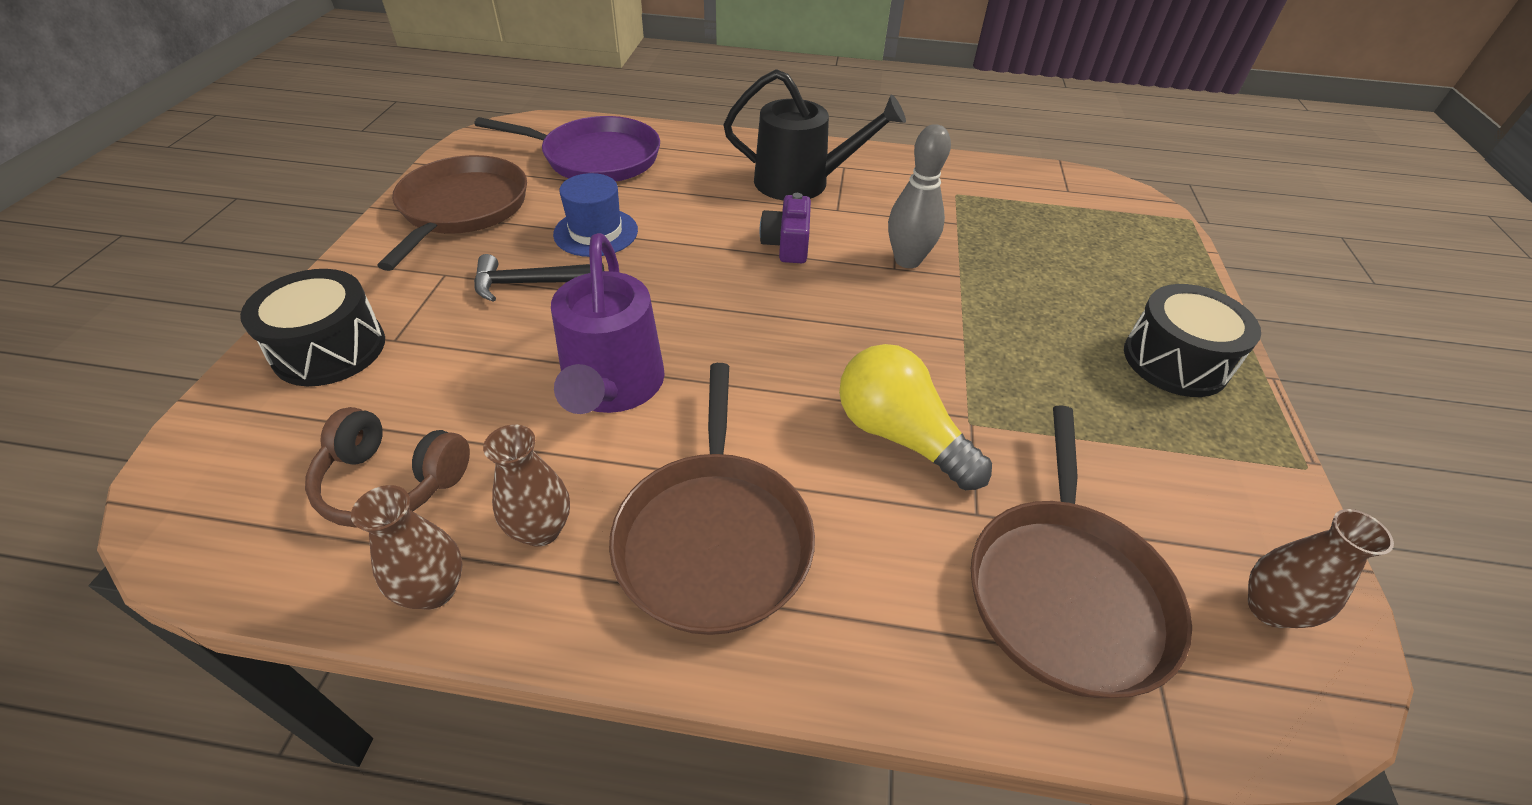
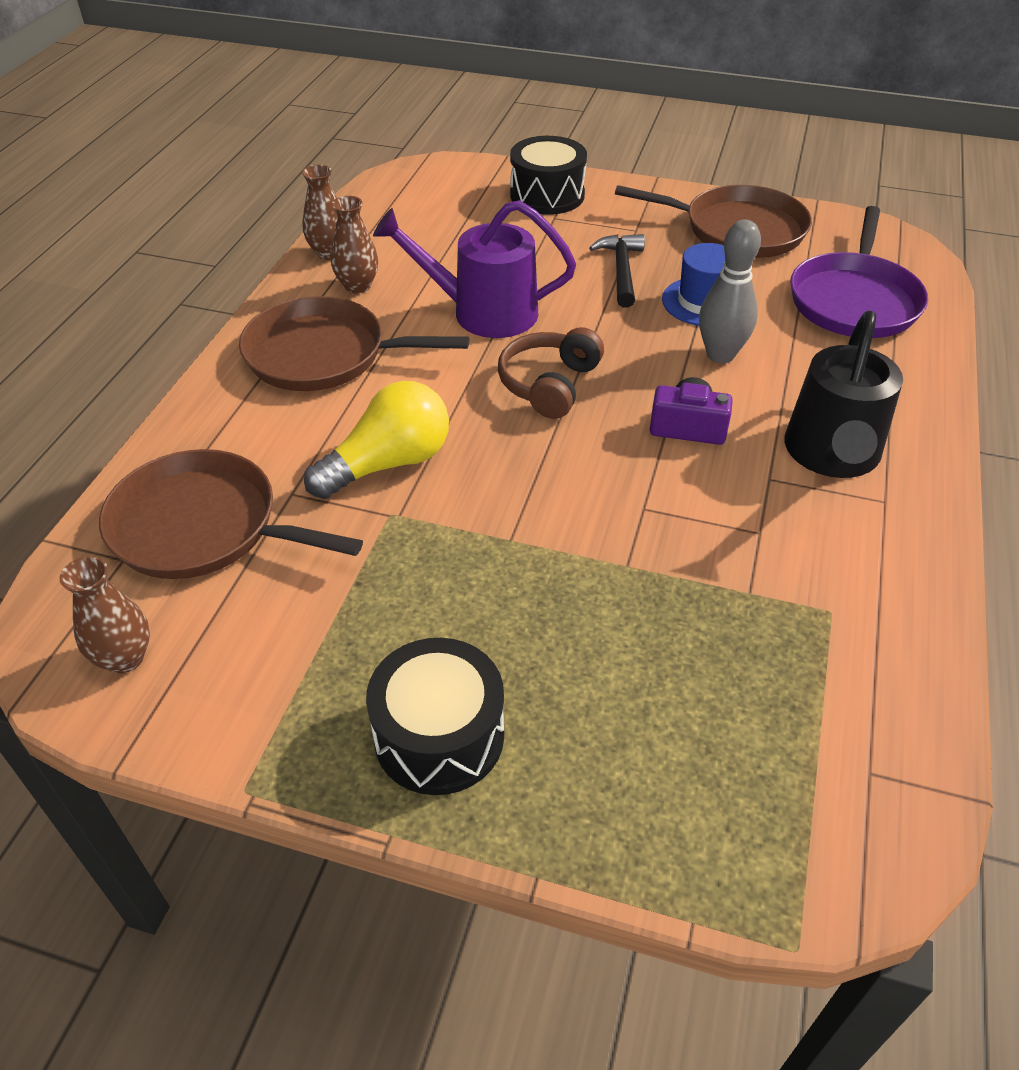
camera: 100 degrees right, 0 degrees up
(392, 482) = (415, 231): brown headphones -> brown headphones (550, 385)
(907, 260) = (658, 523): grey bowling pin -> grey bowling pin (720, 355)

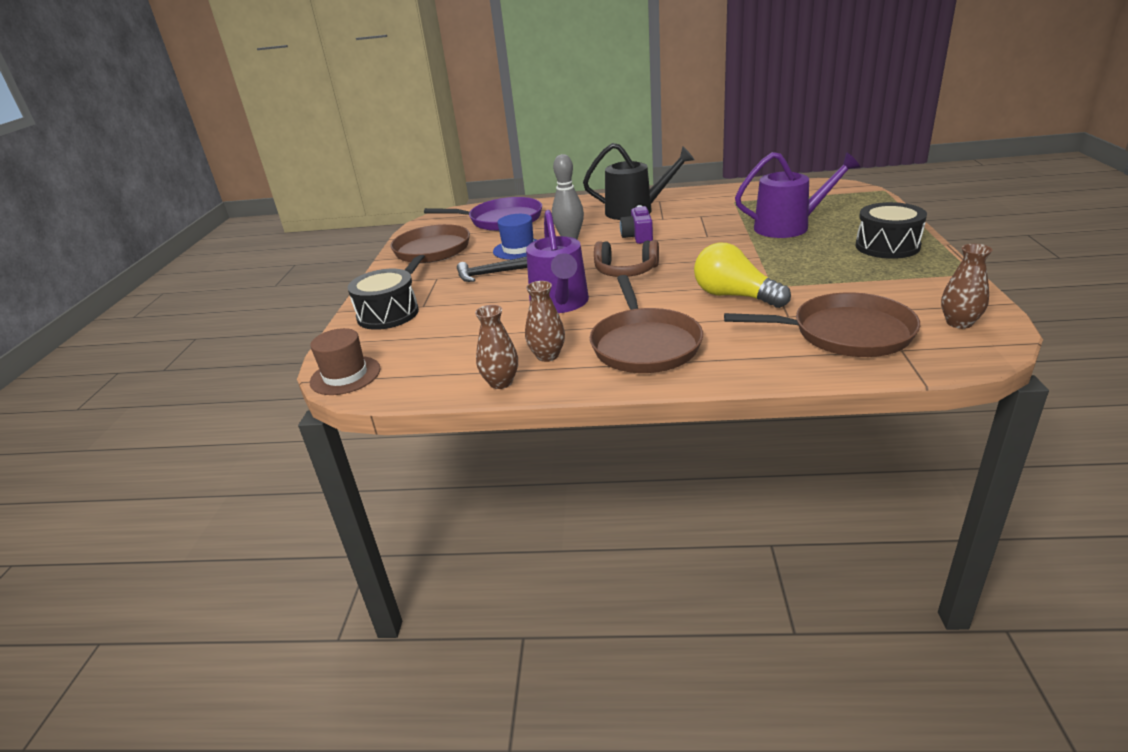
camera: 100 degrees left, 15 degrees down
(203, 527) = (845, 333): brown pan -> brown pan turned 90 degrees counterclockwise
(421, 172) = (345, 375): none -> brown hat
(628, 635) = (788, 227): none -> purple watering can

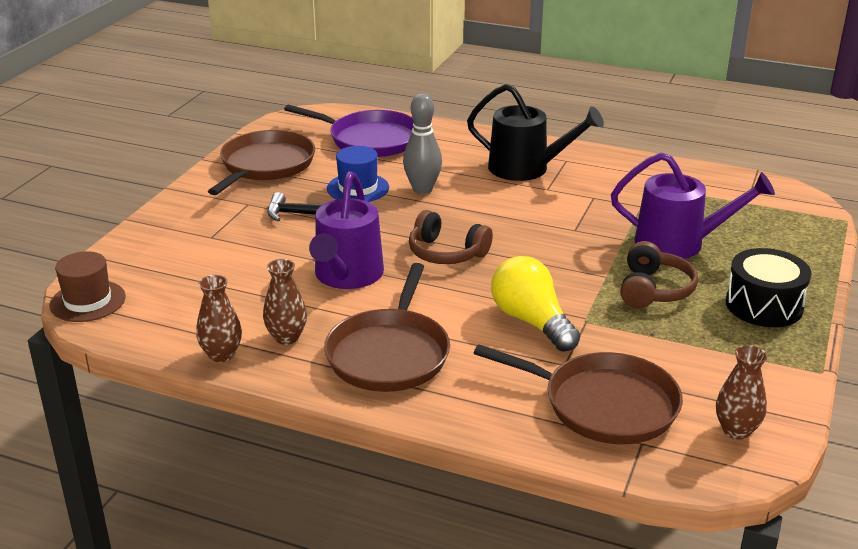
camera: 15 degrees right, 0 degrees up
(388, 314) = (170, 238): black drum -> none
(638, 237) = (498, 208): purple camera -> none
(801, 256) = (653, 290): none -> brown headphones

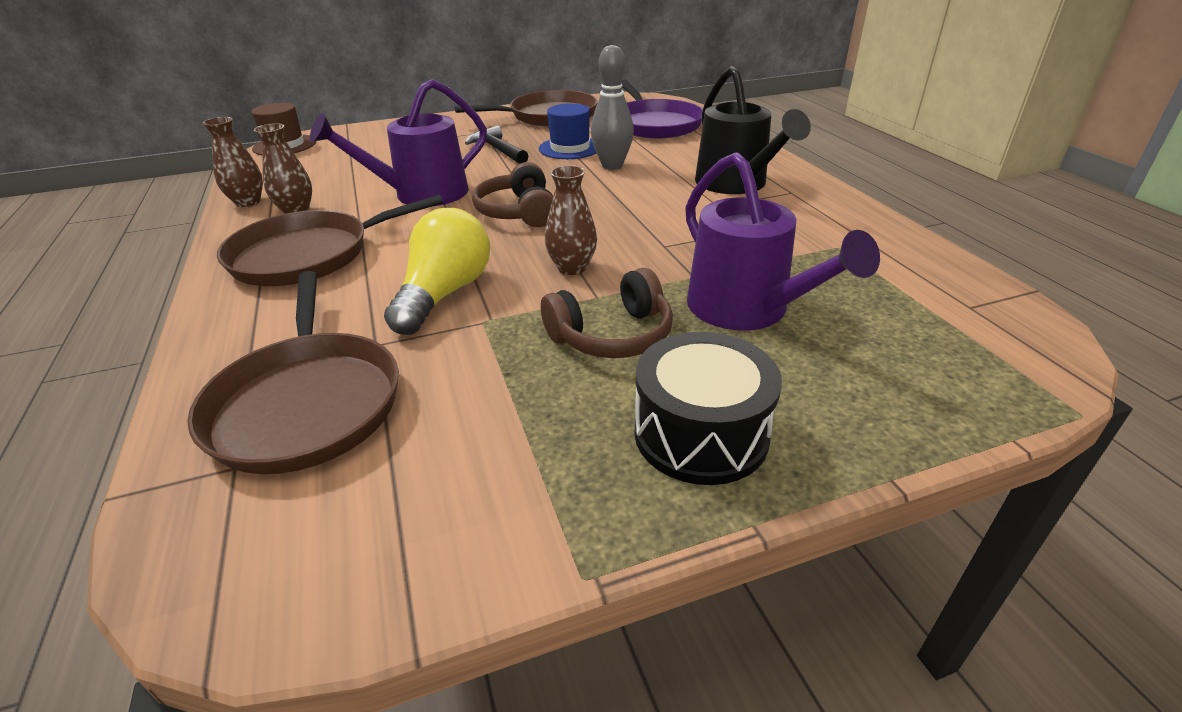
camera: 50 degrees right, 5 degrees up
(736, 430) = (322, 546): brown vase -> brown vase (572, 268)

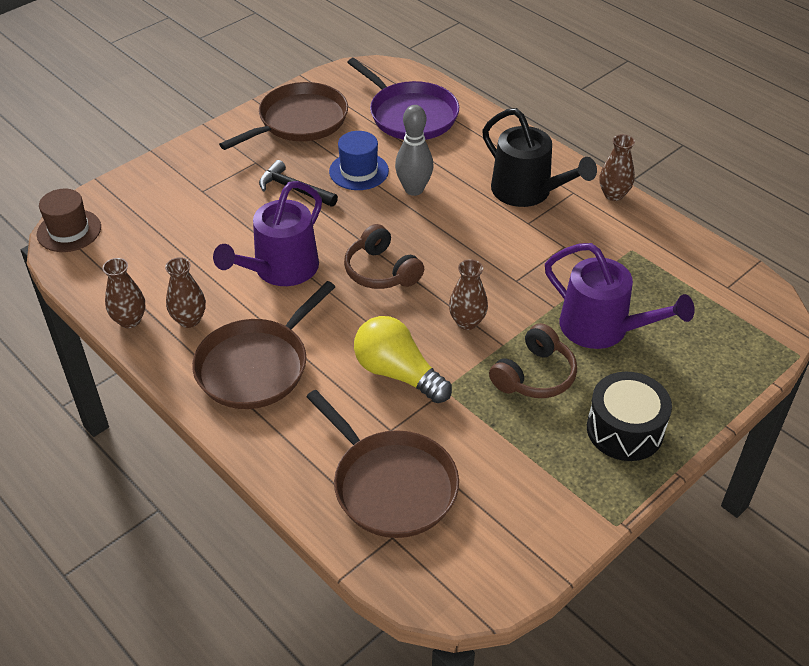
camera: 25 degrees left, 10 degrees up
(444, 294) = (398, 373): yellow light bulb -> yellow light bulb turned 45 degrees counterclockwise
(842, 201) = (613, 194): none -> brown vase

